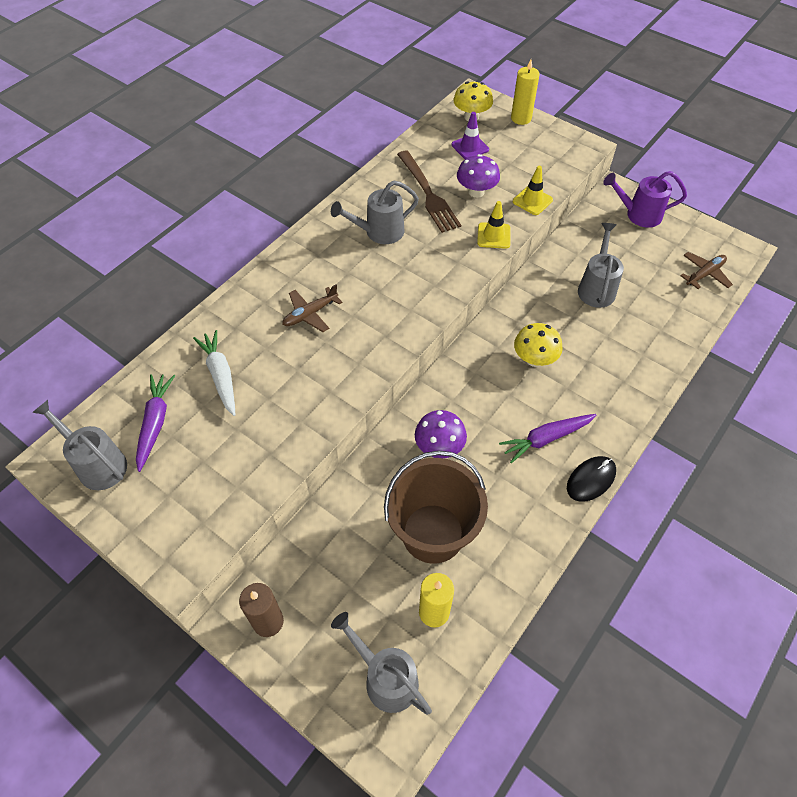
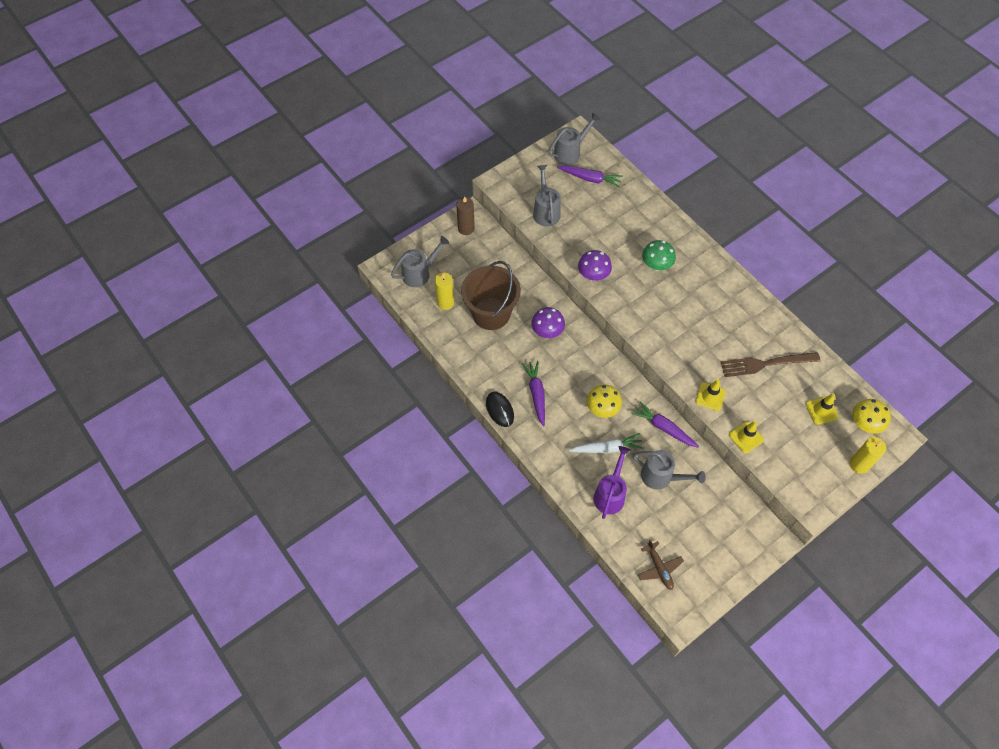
camera: 105 degrees right, 5 degrees up
(220, 375) = (617, 212): white carrot -> white carrot (607, 448)
(310, 314) = (656, 265): brown plane -> green mushroom
(379, 232) = (727, 321): grey watering can -> grey watering can (545, 211)
(470, 147) = (821, 410): purple traffic cone -> yellow traffic cone
(476, 192) = (763, 399): purple mushroom -> purple mushroom (593, 275)
(532, 294) = (663, 428): none -> purple carrot
(638, 214) = (739, 545): purple watering can -> purple watering can (610, 494)

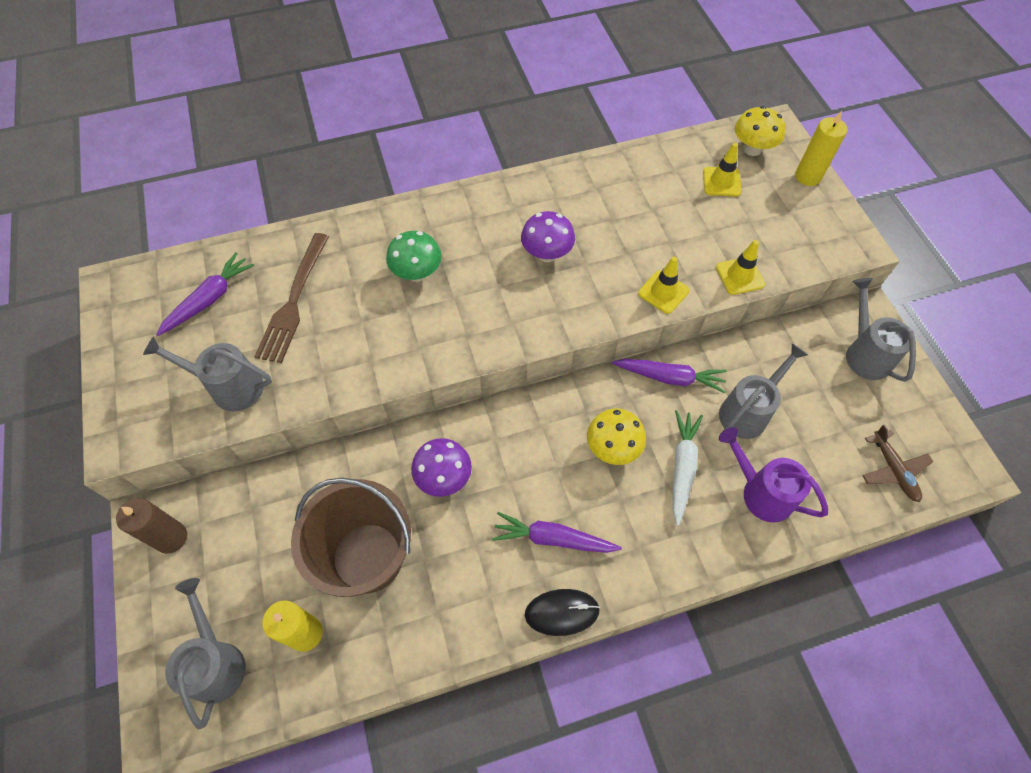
camera: 70 degrees left, 0 degrees up
(570, 152) = (139, 308): grey watering can -> grey watering can (864, 353)
(593, 275) = (391, 363): purple mushroom -> purple mushroom (546, 254)
(659, 568) = (893, 470): brown plane -> brown plane turned 75 degrees clockwise
(663, 428) = (670, 378): purple carrot -> purple carrot turned 135 degrees counterclockwise
(765, 364) = (633, 211): brown fork -> brown fork (294, 302)

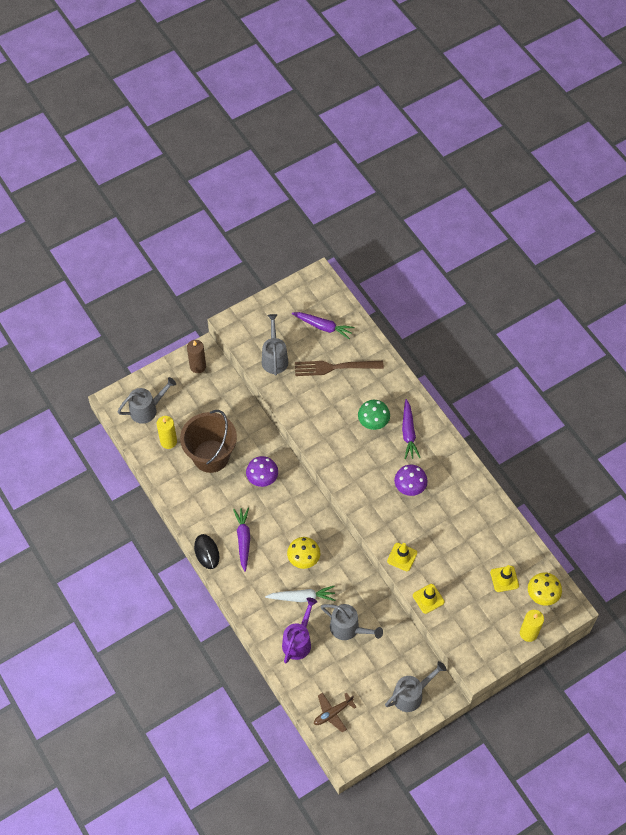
camera: 75 degrees right, 0 degrees up
(670, 378) = (358, 582): purple carrot -> purple carrot (408, 433)

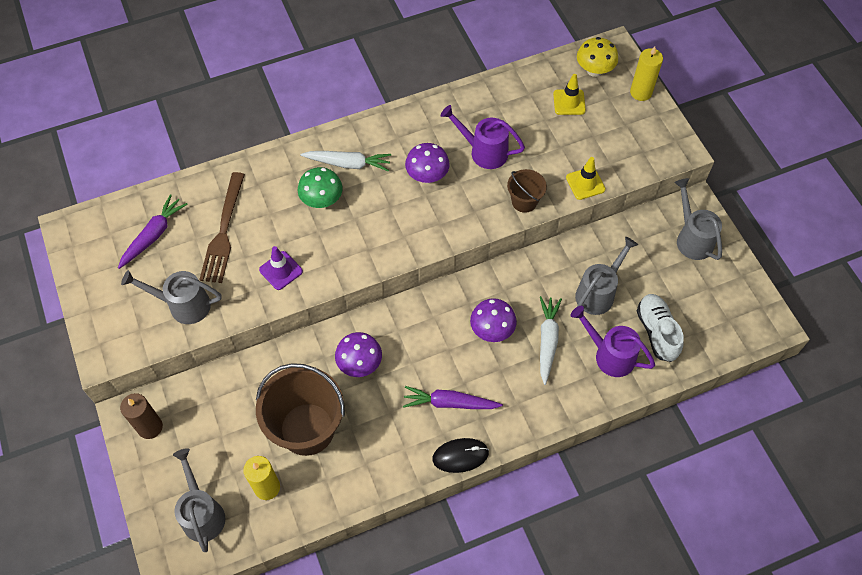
camera: 80 degrees left, 0 degrees up
(303, 559) = (492, 330): yellow mushroom -> purple mushroom
(311, 409) = (281, 270): none -> purple traffic cone
(323, 673) = (657, 332): none -> white shoe
(332, 713) = (712, 330): brown plane -> none
(402, 557) = (524, 201): yellow traffic cone -> brown bucket
(408, 433) = (348, 164): purple carrot -> white carrot
(441, 522) = (483, 151): none -> purple watering can

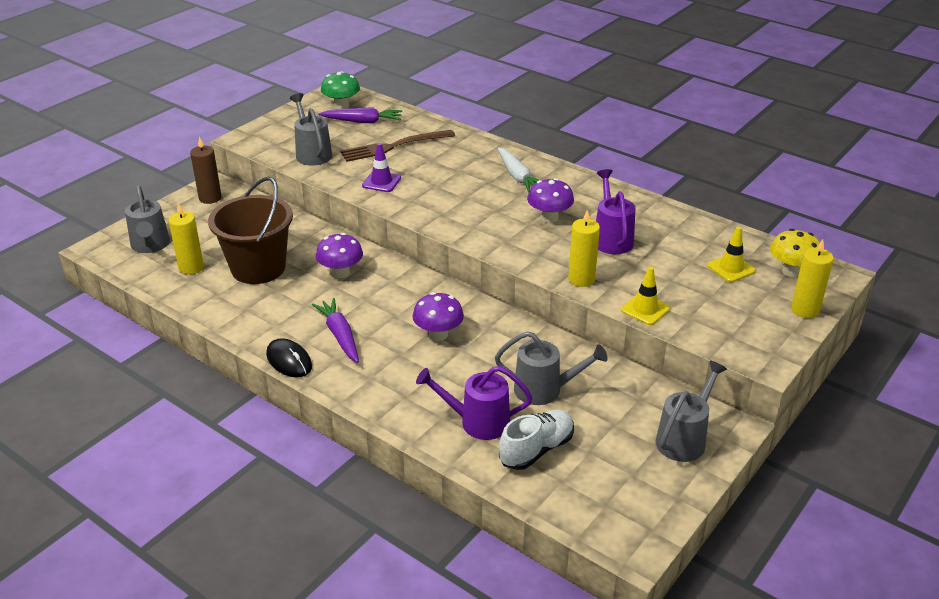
camera: 60 degrees right, 25 degrees down
(202, 512) = (150, 246): grey watering can -> grey watering can turned 120 degrees clockwise
(322, 200) = (468, 177): green mushroom -> green mushroom (341, 106)
(524, 201) = (581, 279): brown bucket -> yellow candle
(547, 340) = (457, 374): white carrot -> none
(609, 355) = (477, 422): purple watering can -> purple watering can turned 90 degrees counterclockwise

